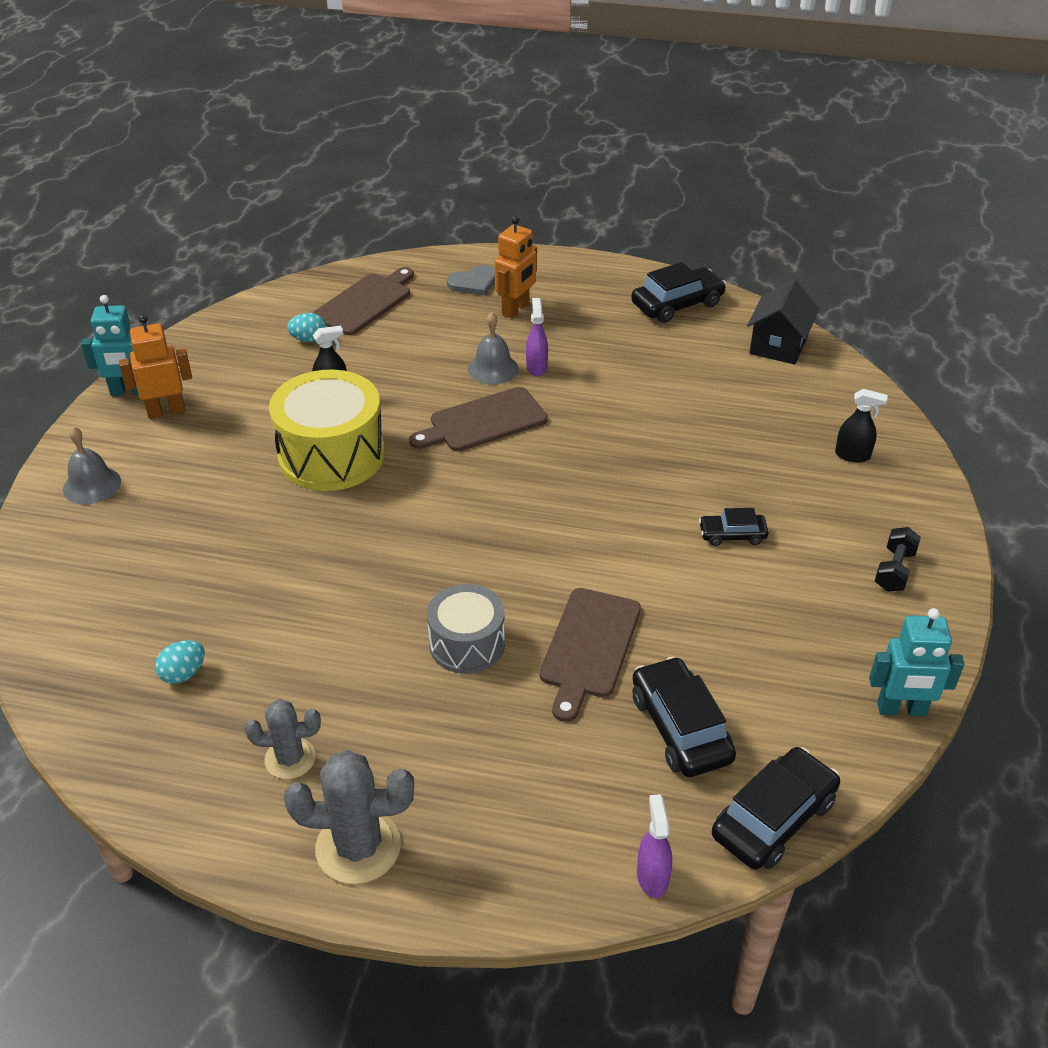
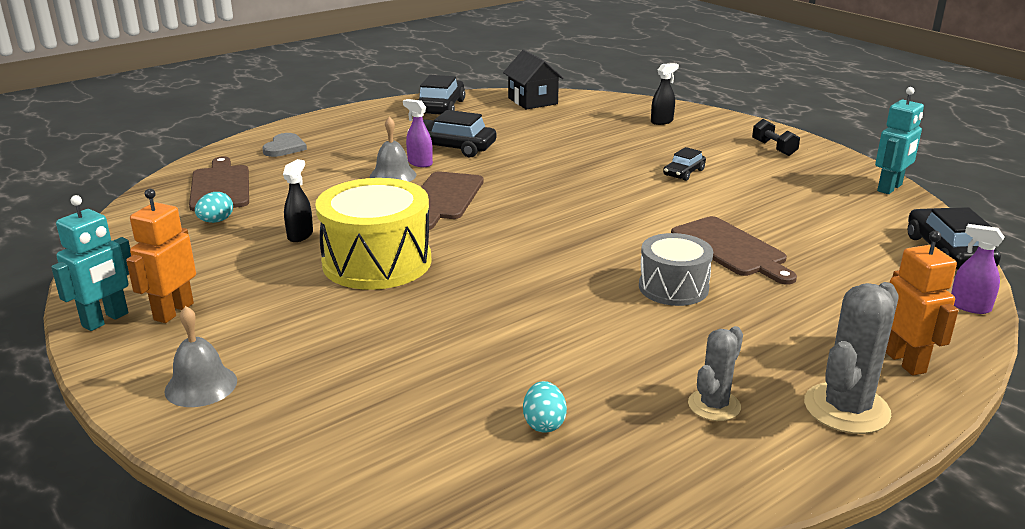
camera: 50 degrees left, 15 degrees down
(516, 309) = (344, 146): orange robot -> orange robot (905, 362)
(680, 728) = (841, 249): black car -> black car (452, 147)

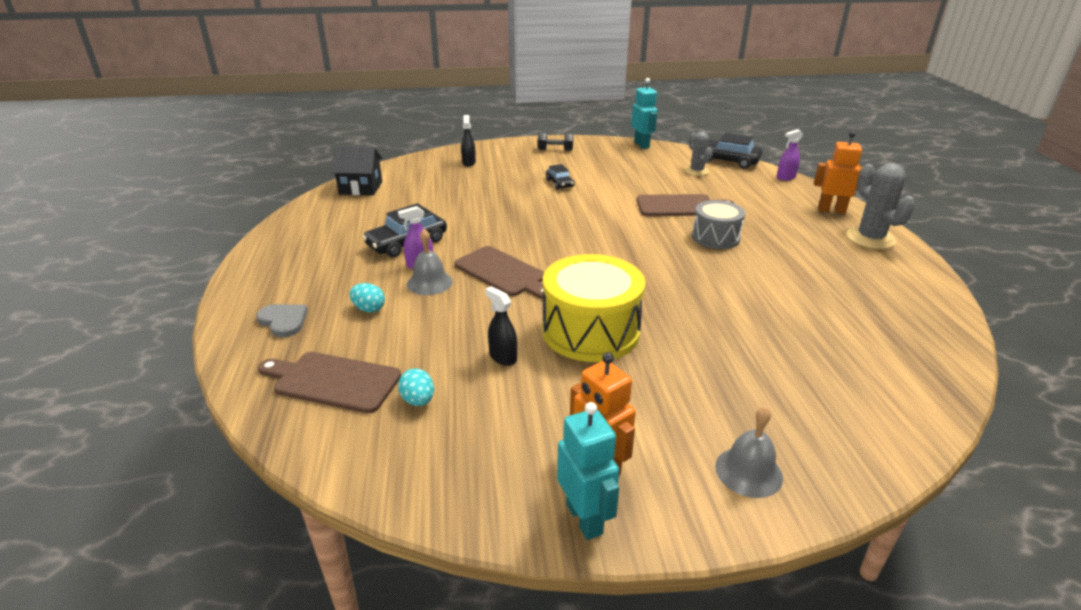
camera: 60 degrees left, 5 degrees up
(441, 107) = (311, 224): black car -> none
(544, 423) = (858, 327): turquoise egg -> turquoise egg (369, 309)
(714, 405) = (855, 270): grey cactus -> grey cactus (696, 171)

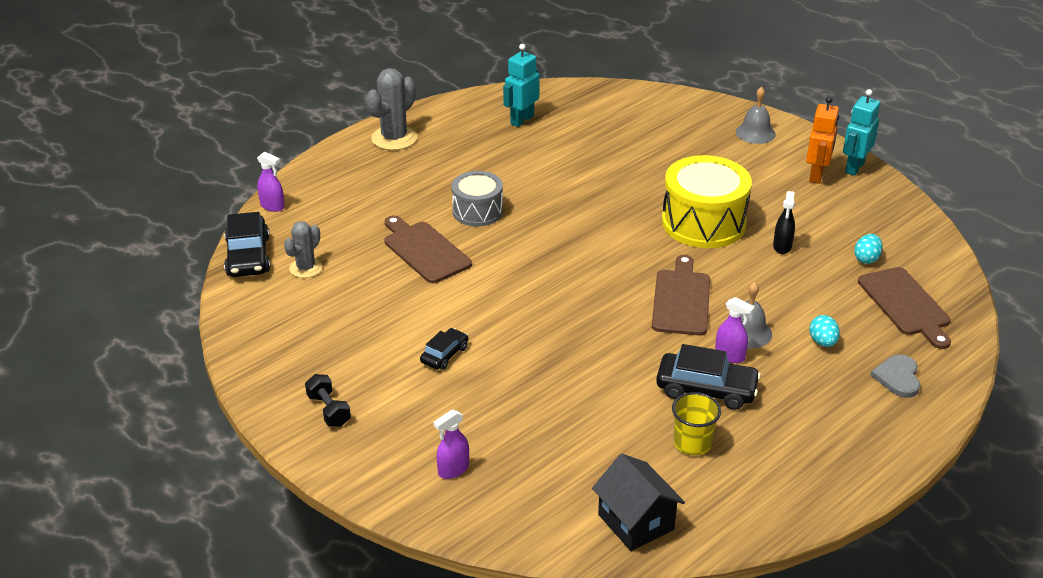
camera: 125 degrees left, 5 degrees up
(377, 221) = (692, 443): none -> yellow cup
(469, 162) = (453, 470): black spray bottle -> purple spray bottle
(642, 145) = (240, 340): turquoise robot -> turquoise robot (521, 120)
(831, 210) = (344, 165): orange robot -> none

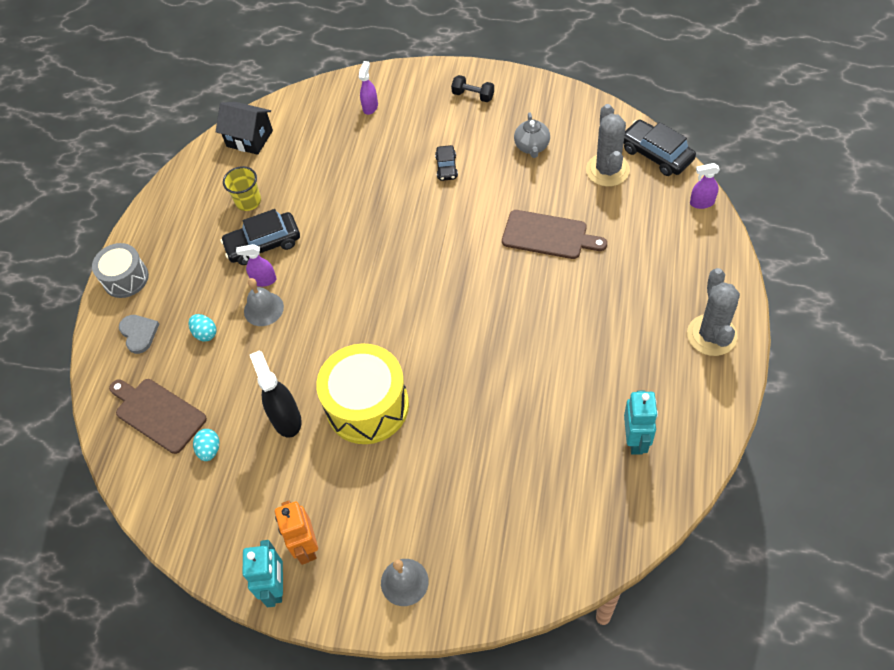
camera: 150 degrees right, 20 degrees up
(306, 268) = (607, 170): grey cactus -> grey cactus, size x1.59
(341, 325) = (532, 147): none -> grey teapot
(477, 211) = (552, 298): grey drum -> grey drum (126, 278)
(681, 299) = (329, 309): brown cutting board -> none
(782, 246) = (286, 419): black spray bottle -> black spray bottle, size x1.61

